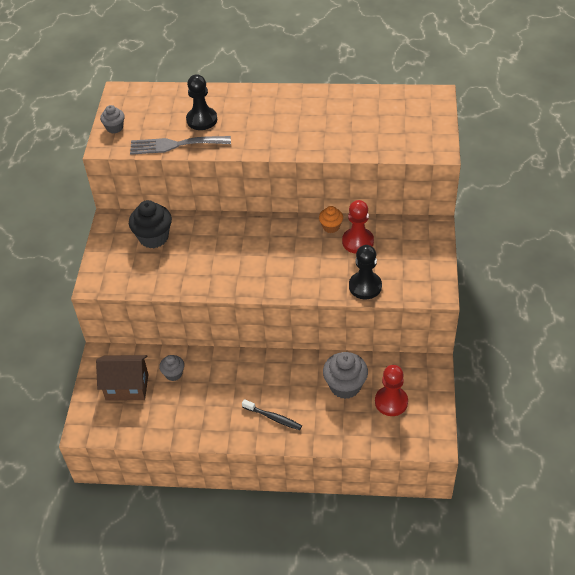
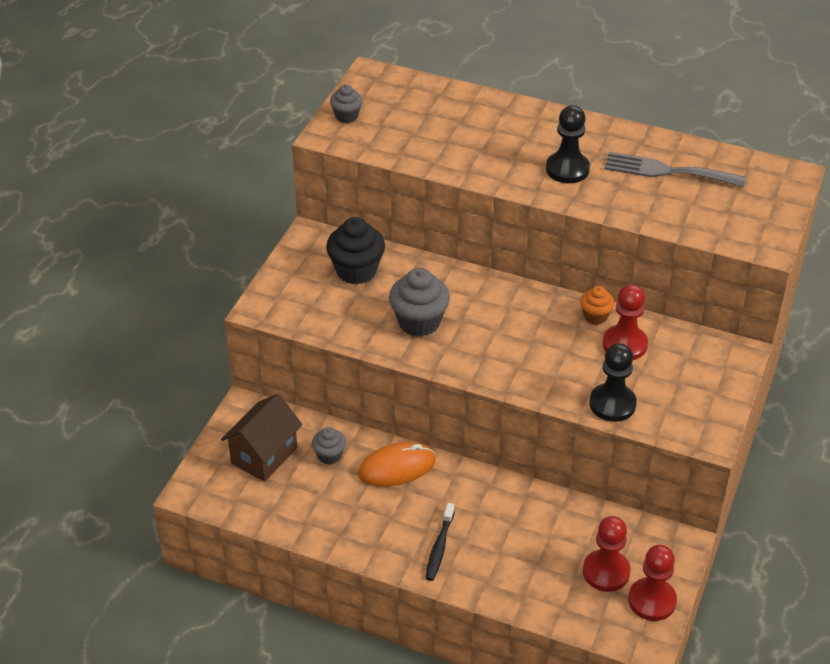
camera: 15 degrees right, 5 degrees down
(127, 387) = (264, 455): brown house -> brown house turned 75 degrees counterclockwise
(175, 145) = (415, 155): grey fork -> grey fork (667, 171)
(202, 120) = (462, 132): black pawn -> black pawn (567, 169)
(223, 369) = (397, 467): none -> orange mouse
(273, 418) = (439, 547): black toothbrush -> black toothbrush turned 60 degrees clockwise
(345, 386) = (551, 534): grey cupcake -> grey cupcake (419, 322)
(428, 413) = (652, 600): none -> red pawn

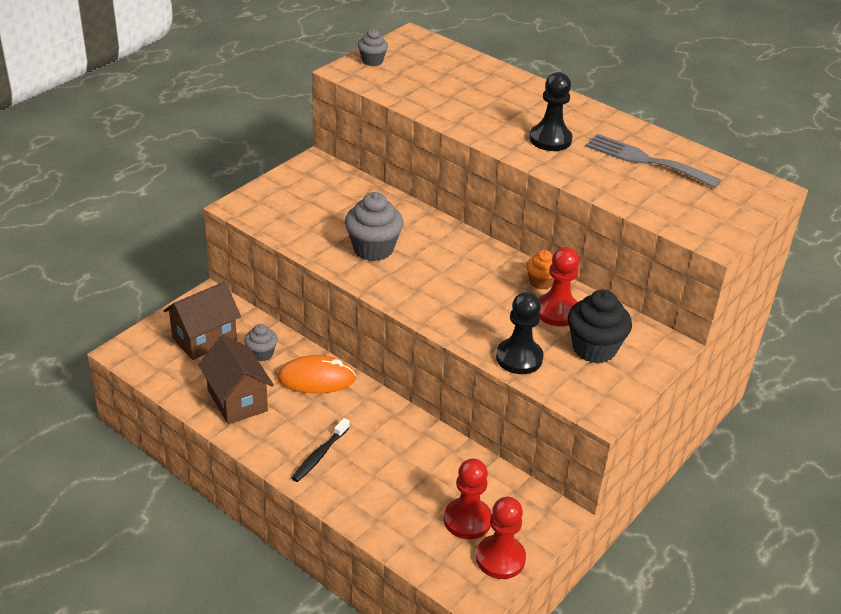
camera: 15 degrees right, 5 degrees down
(332, 513) = (237, 400): none -> brown house
(356, 271) = (340, 197): black cupcake -> black cupcake (594, 348)

